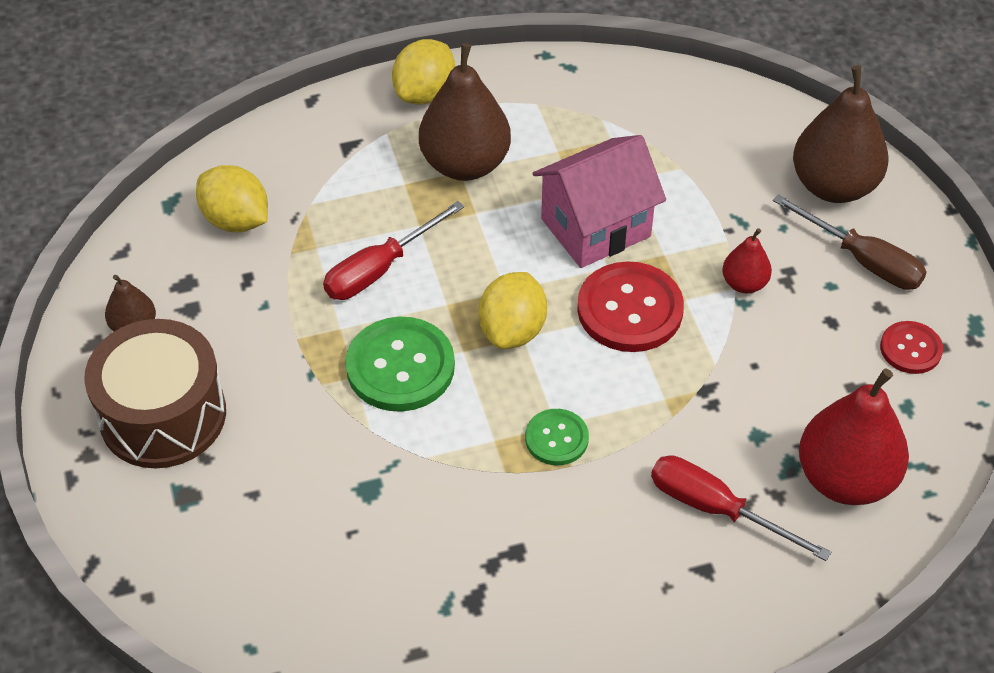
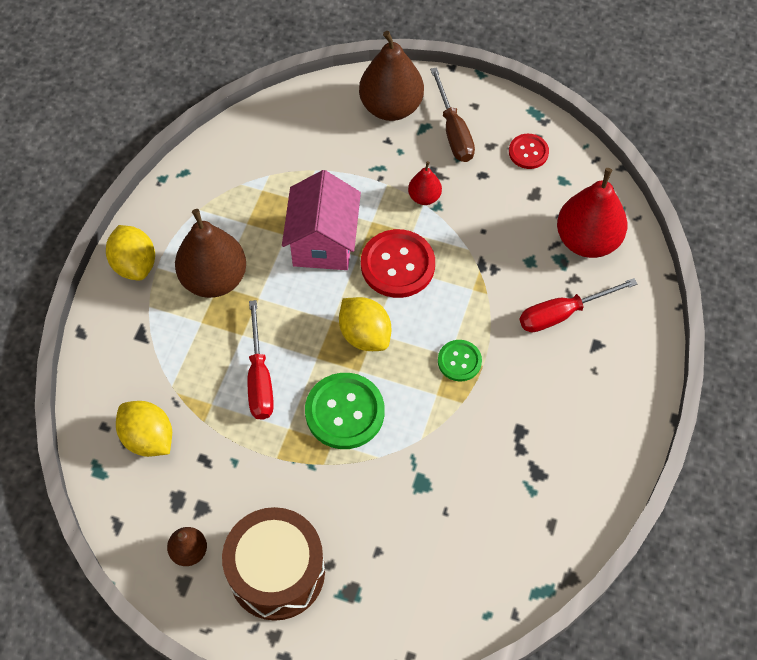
camera: 55 degrees left, 10 degrees up
(236, 220) = (148, 438): yellow lemon -> yellow lemon turned 60 degrees clockwise
(862, 260) = (453, 131): brown screwdriver -> brown screwdriver turned 90 degrees clockwise

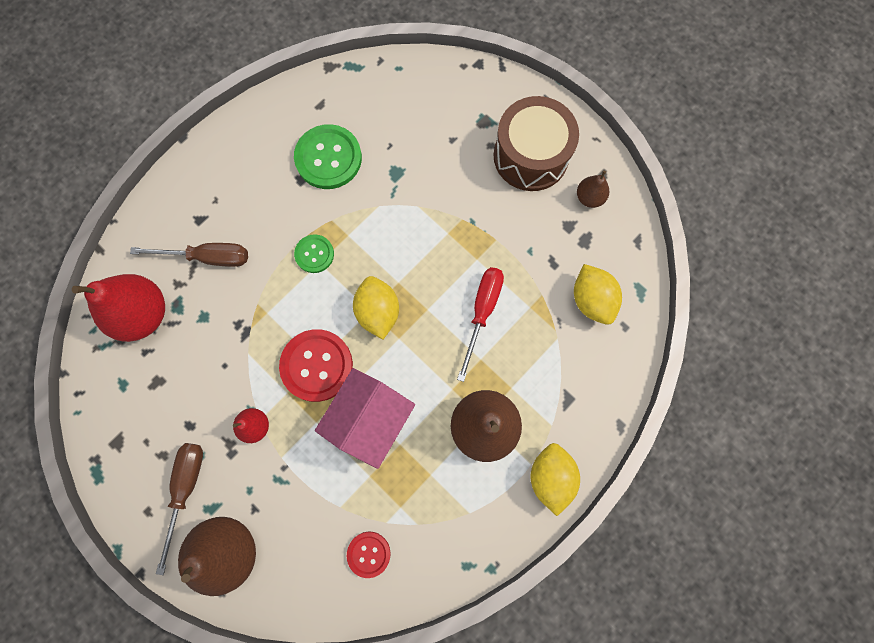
camera: 155 degrees left, 15 degrees up
(344, 412) = (426, 252): green button -> green button (328, 158)
(528, 152) = (132, 430): red button -> red button (368, 554)
(562, 313) = (208, 257): red screwdriver -> brown screwdriver

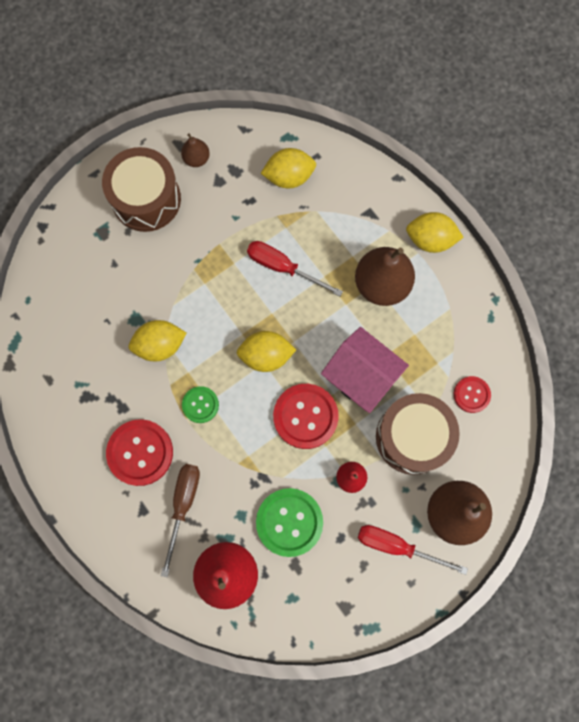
camera: 80 degrees left, 0 degrees up
(186, 490) = (397, 546): brown screwdriver -> red screwdriver
(257, 205) = (140, 452): none -> red button
(309, 490) = (412, 437): none -> brown drum
(328, 158) = (107, 379): green button -> green button (289, 522)
(372, 202) = (160, 345): none -> yellow lemon

